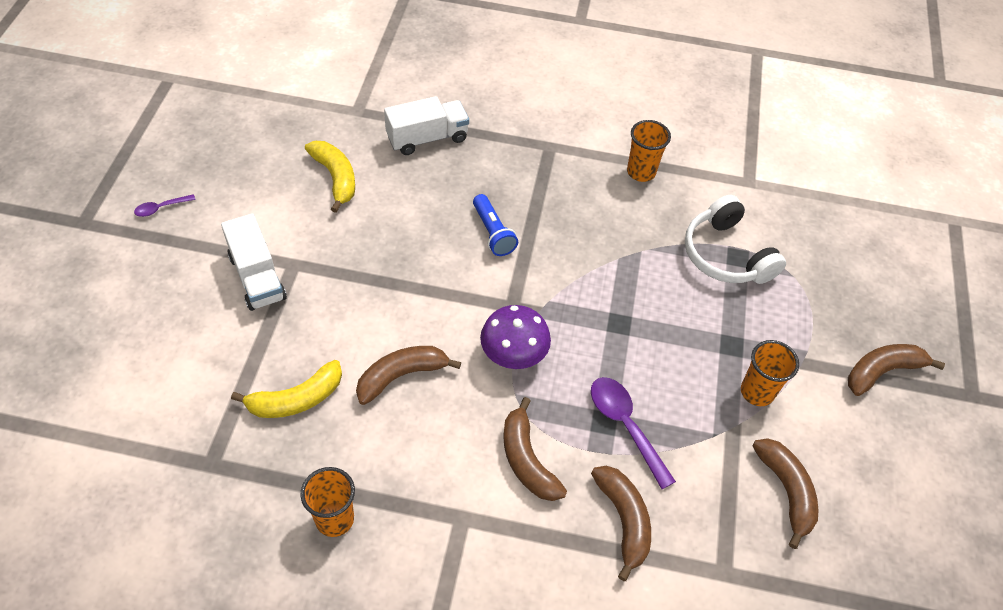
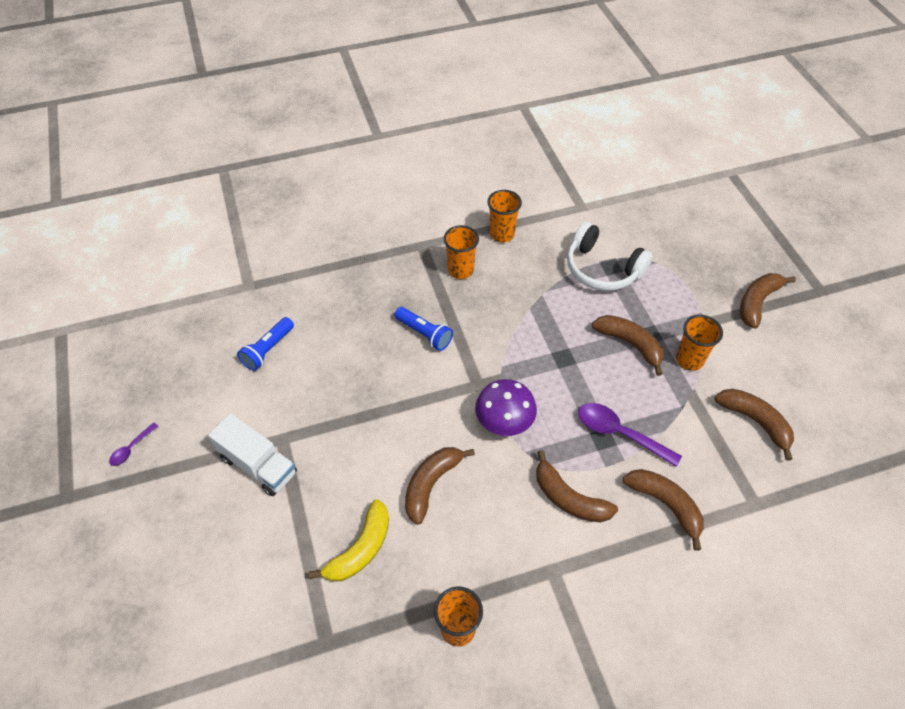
camera: 25 degrees left, 0 degrees up
(335, 178) = (268, 350): yellow banana -> blue flashlight
(427, 138) = (321, 282): white truck -> none
(572, 188) = (460, 270): none -> orange cup
(701, 344) = (630, 344): none -> brown banana

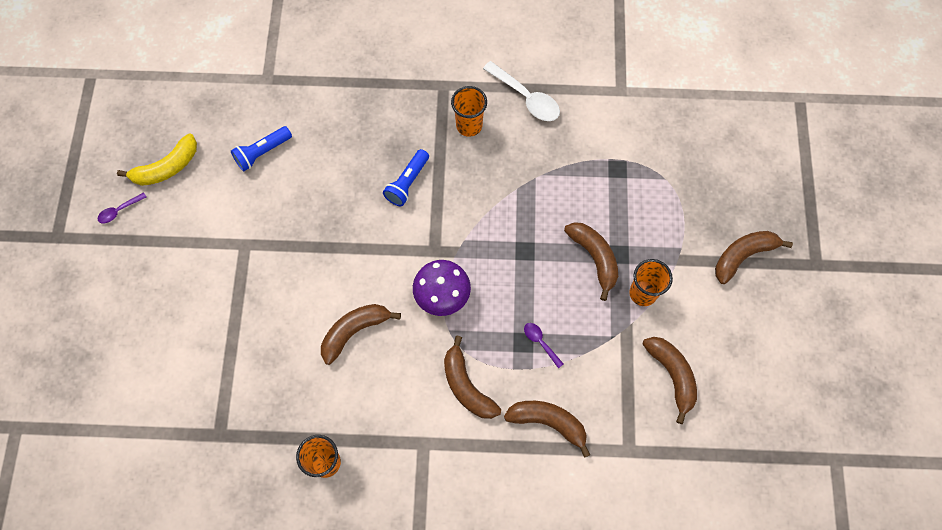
camera: 20 degrees right, 15 degrees up
(258, 465) = (217, 262): white truck -> none
(360, 549) = (274, 367): yellow banana -> yellow banana (167, 167)
(424, 334) = (407, 183): blue flashlight -> blue flashlight turned 60 degrees clockwise
(502, 234) = (526, 98): orange cup -> white spoon
(602, 269) = (607, 168): white headphones -> none
(619, 433) = (540, 342): purple spoon -> purple spoon, size x0.52
(665, 505) = (548, 422): brown banana -> brown banana turned 45 degrees counterclockwise

